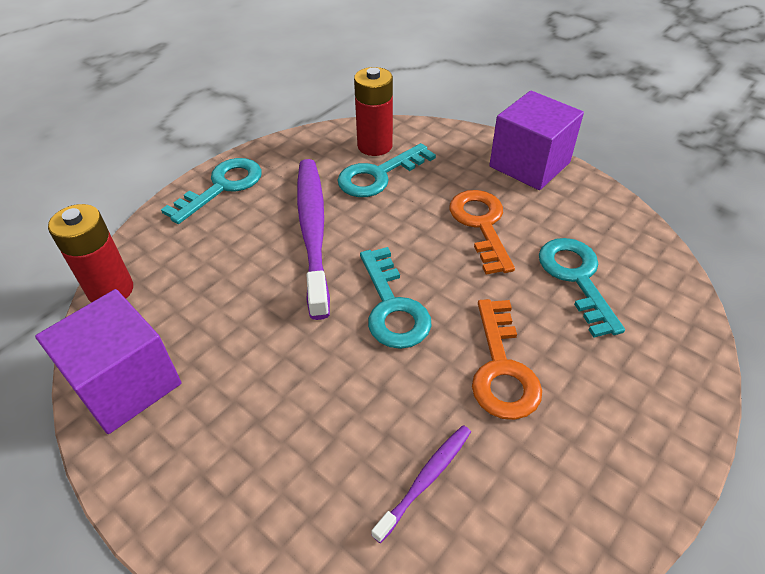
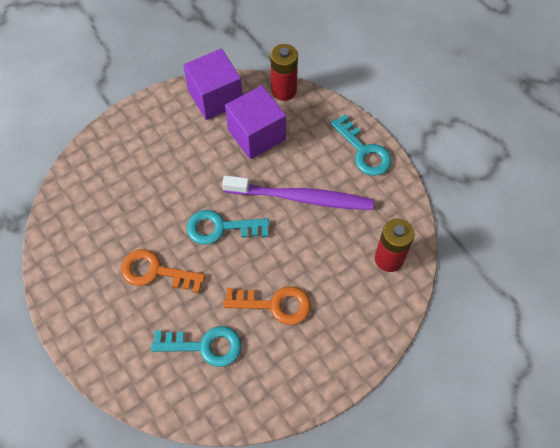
camera: 105 degrees right, 15 degrees up
(378, 175) = (350, 252): turquoise key -> none
(426, 479) = (110, 214): purple toothbrush -> none
(529, 164) = (333, 369): purple cube -> purple cube (256, 135)

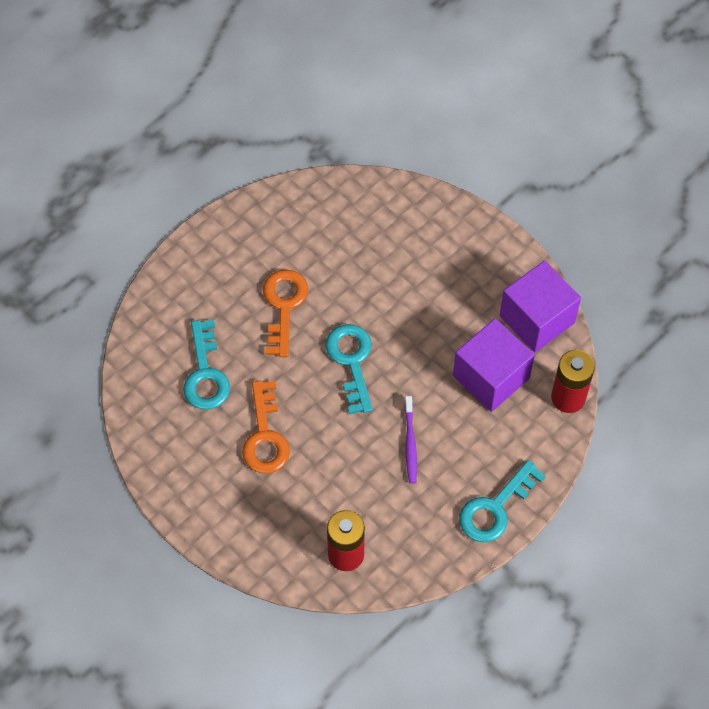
camera: 80 degrees right, 0 degrees up
(301, 198) = (410, 443): purple toothbrush -> purple toothbrush, size x0.48

